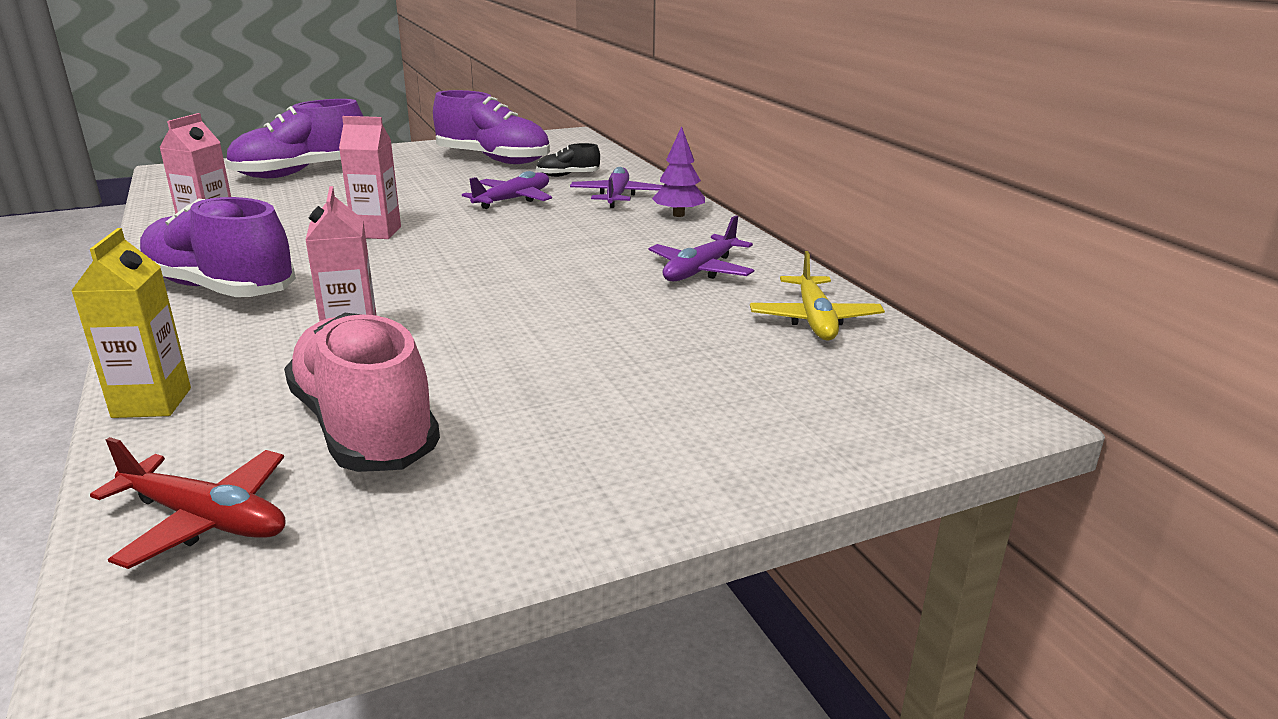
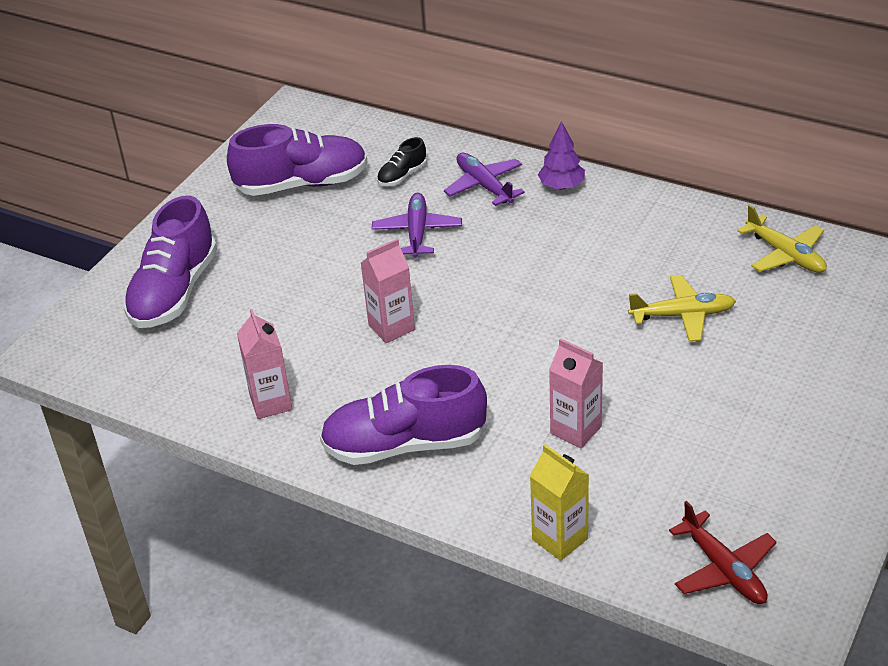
camera: 35 degrees left, 15 degrees up
(205, 519) = (723, 569): red plane -> red plane turned 75 degrees clockwise
(365, 428) = (695, 478): pink shoe -> none
(619, 315) = (682, 315): none -> yellow plane
(700, 270) = (664, 243): purple plane -> none

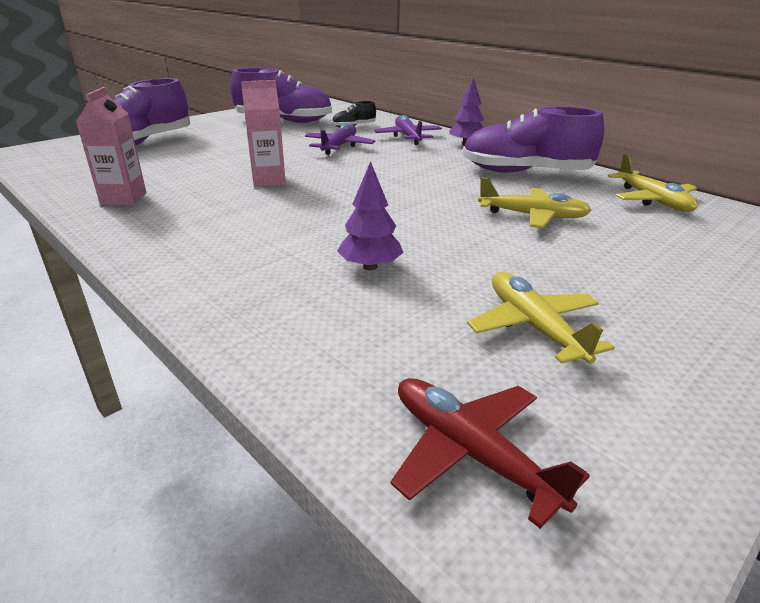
camera: 15 degrees right, 10 degrees down
(405, 444) = (196, 242): purple shoe -> purple shoe (525, 172)
(560, 539) = (269, 353): yellow carton -> none
(576, 430) = (370, 267): pink carton -> purple tree
(723, 569) = (471, 453): red plane -> red plane turned 150 degrees clockwise
(727, 458) = (534, 327): none -> yellow plane

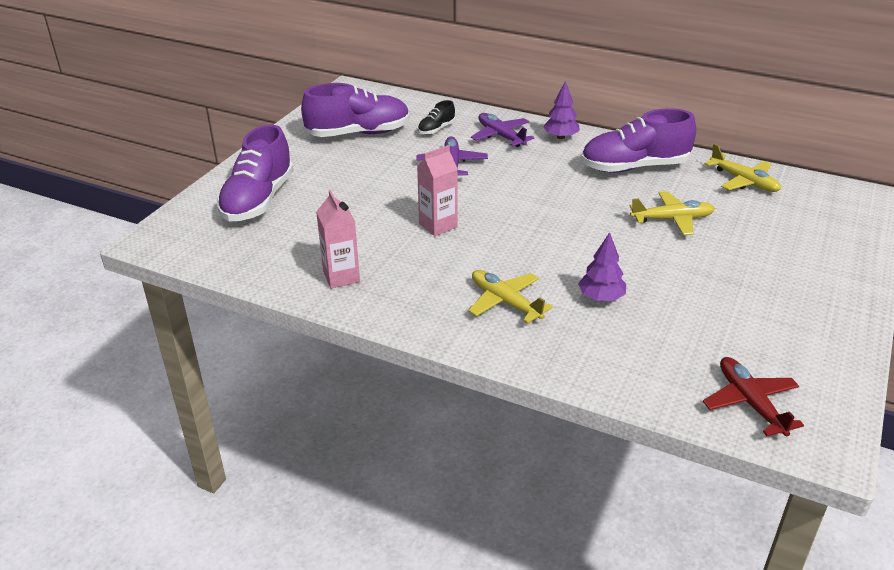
camera: 20 degrees left, 5 degrees up
(471, 453) = (750, 403): red plane -> red plane turned 45 degrees clockwise
(534, 327) = (732, 319): yellow plane -> yellow plane (505, 302)

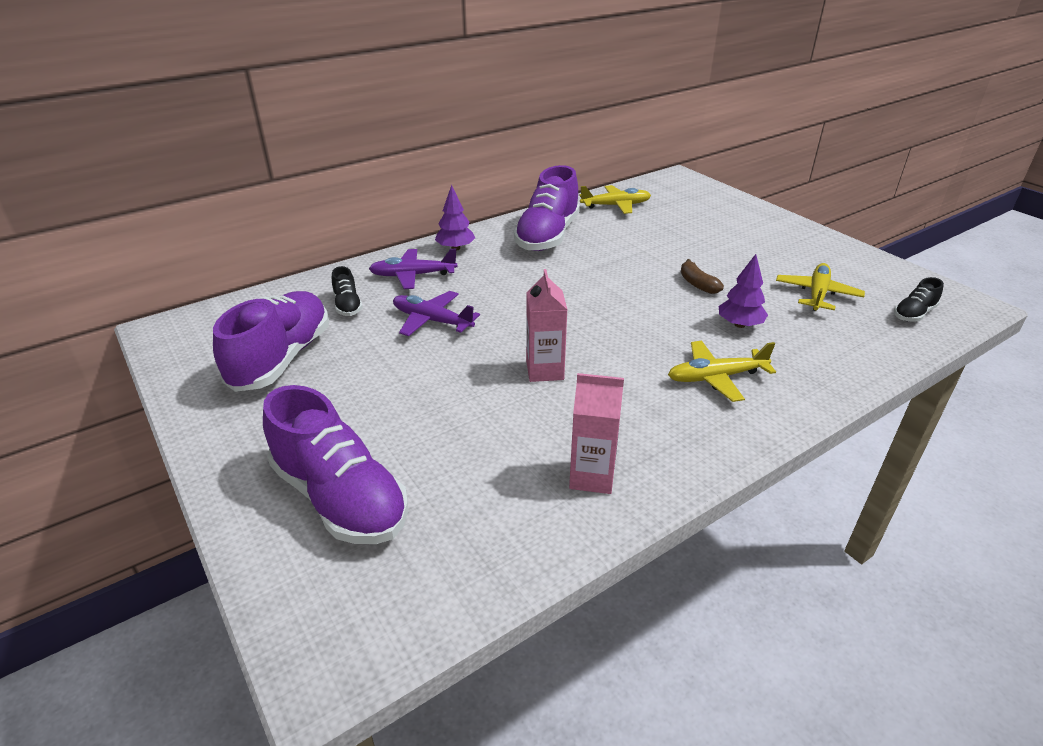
camera: 60 degrees left, 0 degrees up
(646, 260) = (697, 284): none -> brown banana
(672, 219) = (644, 251): yellow plane -> yellow plane (817, 294)
(750, 403) = (913, 314): red plane -> black shoe

